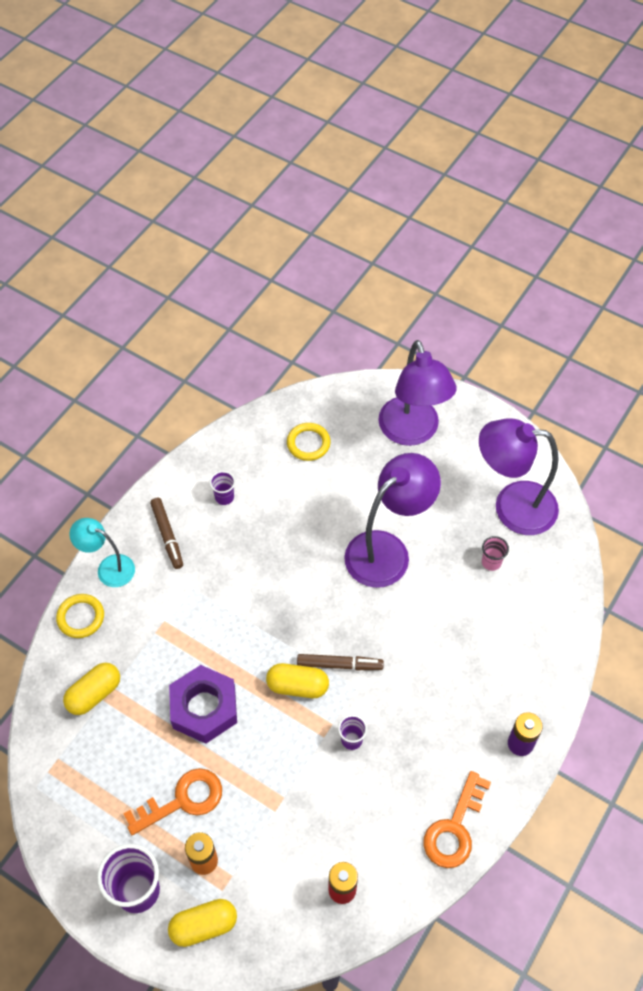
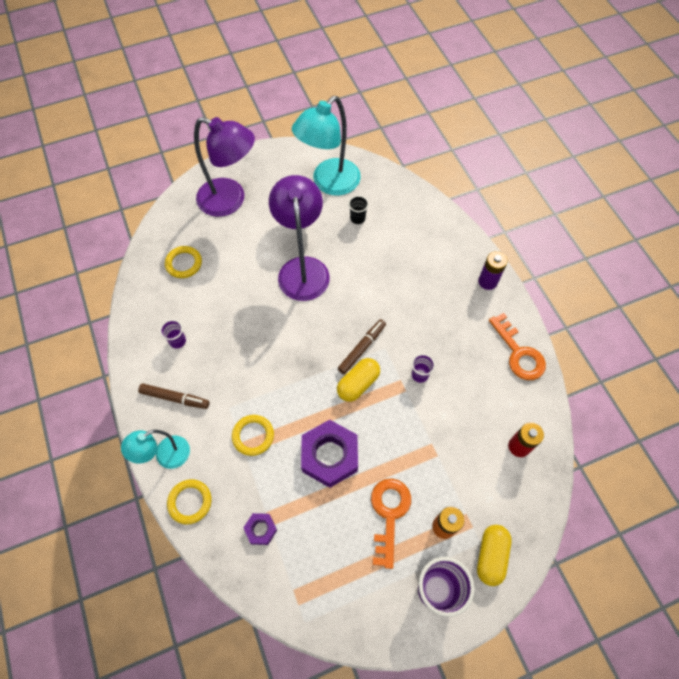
camera: 55 degrees left, 5 degrees up
(94, 694) = (261, 529): yellow capsule -> purple nut
(177, 627) = (253, 436): none -> yellow ring
(491, 562) = (357, 218): pink cup -> black cup
(512, 506) = (329, 183): purple lamp -> turquoise lamp

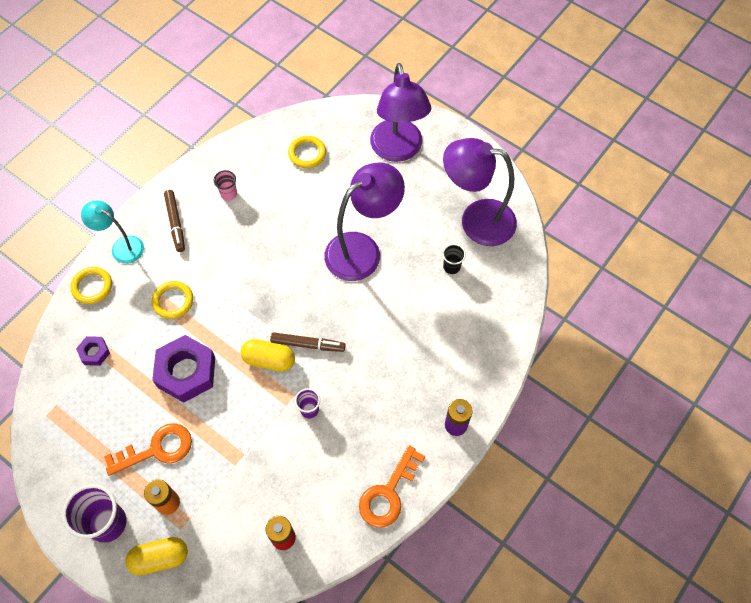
camera: 60 degrees right, 0 degrees up
(177, 341) = (229, 194): purple cup -> pink cup
(329, 183) = (476, 220): turquoise lamp -> purple lamp

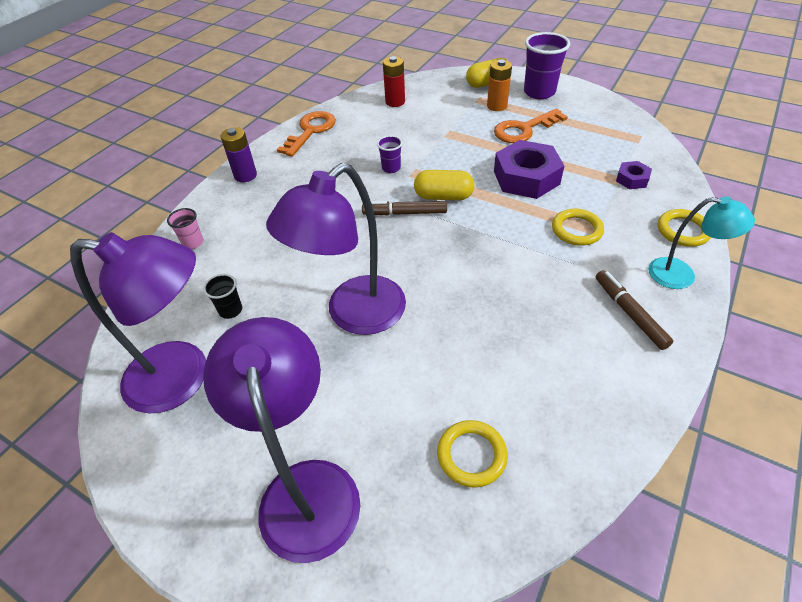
camera: 175 degrees right, 15 degrees down
(229, 194) = (574, 364): pink cup -> pink cup (193, 243)

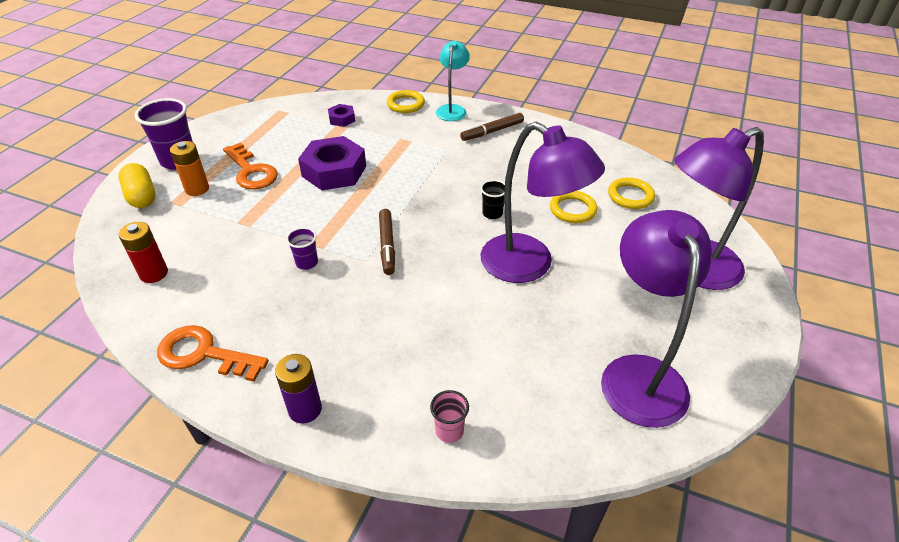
camera: 100 degrees left, 5 degrees down
(230, 310) = (548, 359): black cup -> black cup (492, 213)
(443, 196) = (360, 221): yellow capsule -> none
(576, 230) = (407, 148): yellow ring -> yellow ring (572, 209)

